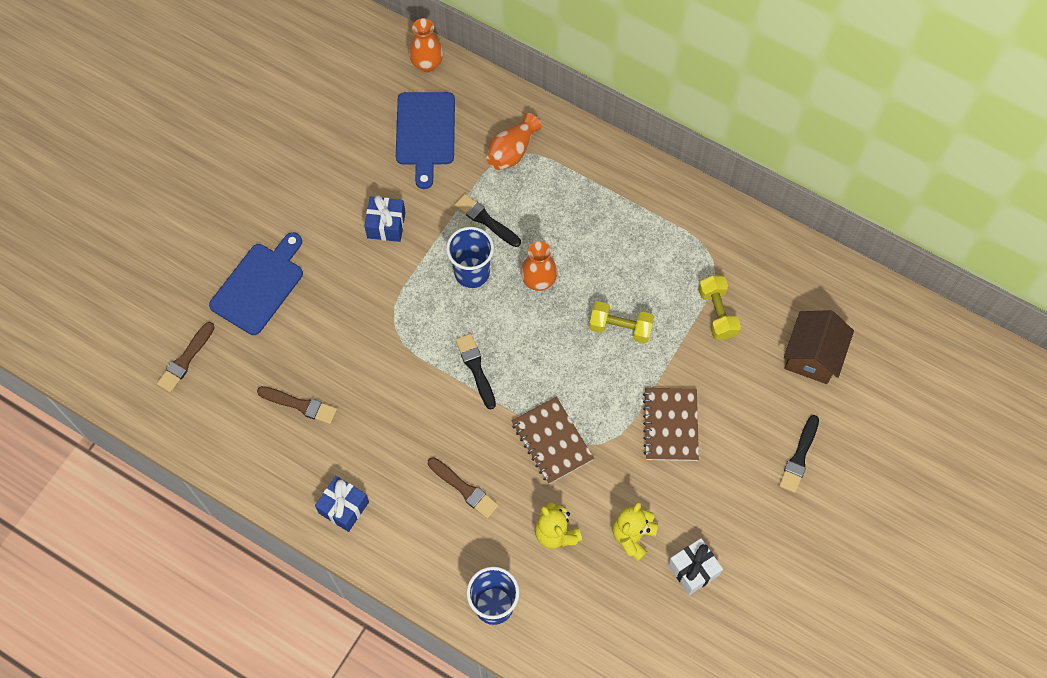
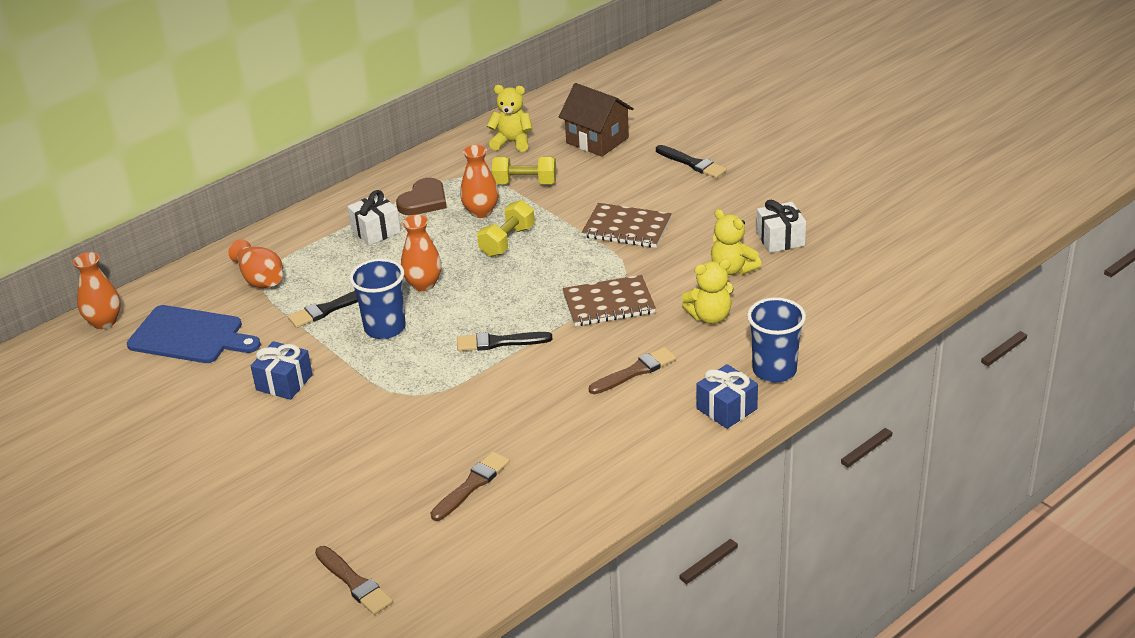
camera: 70 degrees left, 30 degrees down
(259, 285) = (294, 499): blue cutting board -> none
(344, 507) = (617, 467): blue gift -> blue gift (726, 409)
(604, 214) = (376, 231): none -> white gift
(659, 290) = (481, 212): none -> orange vase
(662, 236) = (423, 201): none -> brown heart
(783, 279) = (512, 142): none -> yellow teddy bear

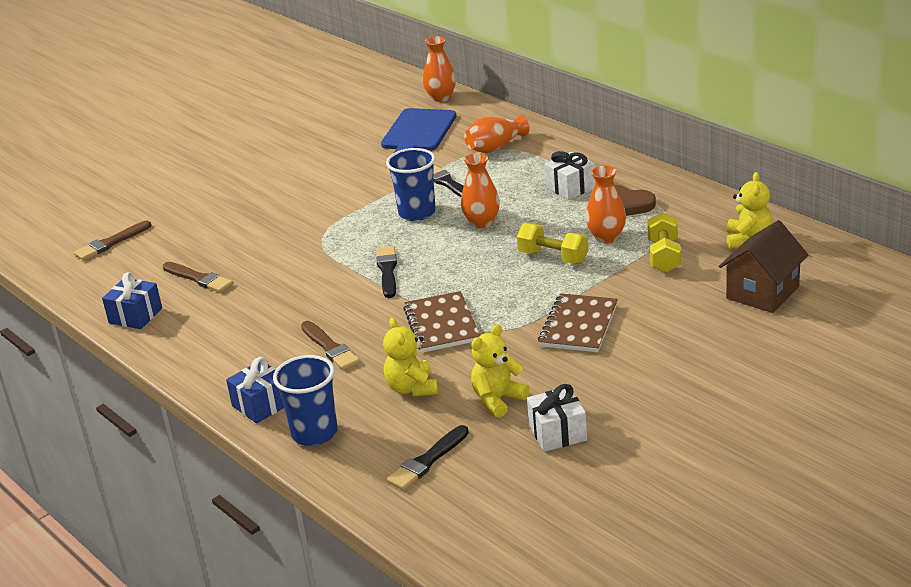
camera: 90 degrees right, 5 degrees down
(284, 382) = (350, 180): blue gift -> blue gift (135, 316)
(692, 163) = (720, 362): black brush -> black brush (427, 461)

